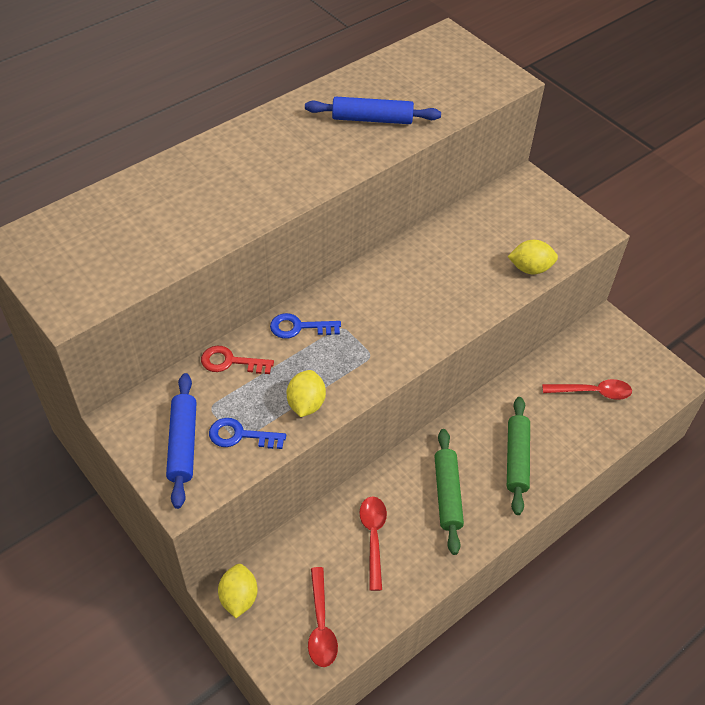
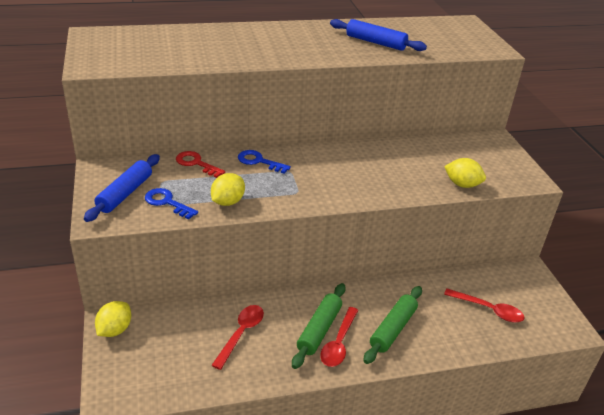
camera: 25 degrees right, 15 degrees down
(321, 625) = (158, 373): red spoon -> red spoon (339, 343)

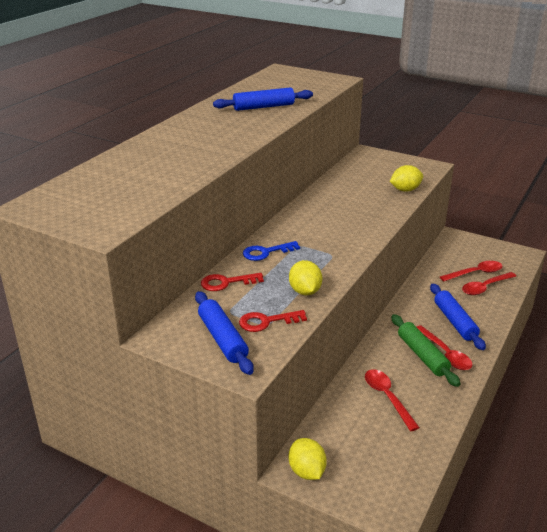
camera: 45 degrees left, 5 degrees down
(167, 202) = (267, 321): blue key -> red key
(392, 329) = (455, 322): green rolling pin -> blue rolling pin
(474, 326) = (485, 287): none -> red spoon

